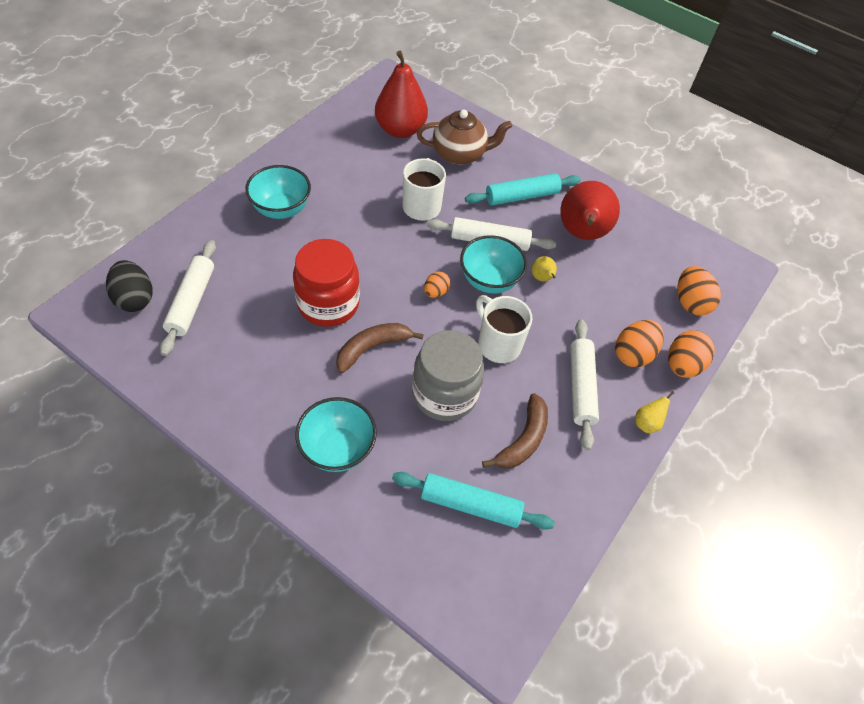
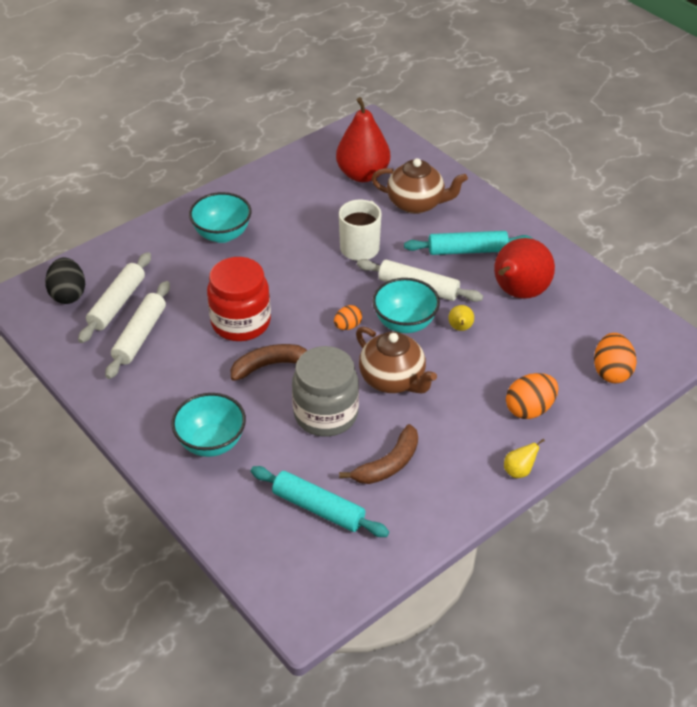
camera: 20 degrees right, 10 degrees down
(497, 344) = (393, 380): white mug -> brown teapot
(581, 387) = (463, 429): white rolling pin -> white rolling pin (140, 336)
(682, 365) = (578, 427): orange egg -> none

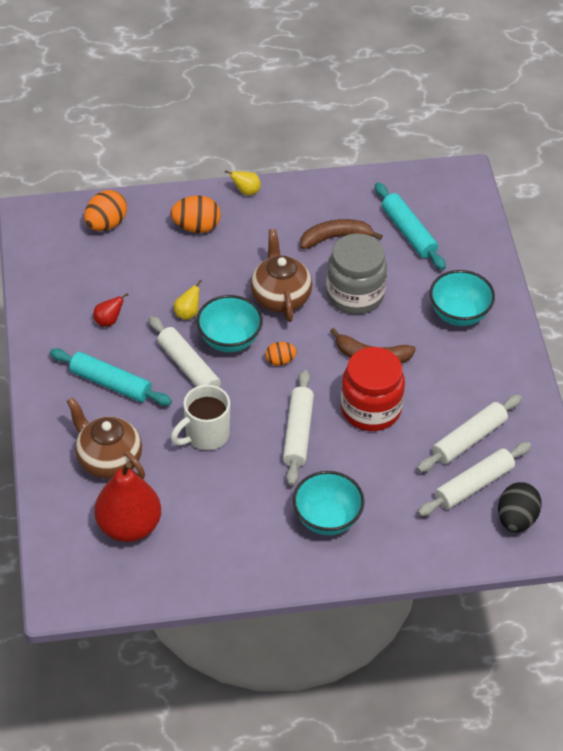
camera: 150 degrees left, 5 degrees up
(288, 280) = (298, 433): none -> white rolling pin
(518, 293) = (108, 321): red pear -> red pear, size x0.42

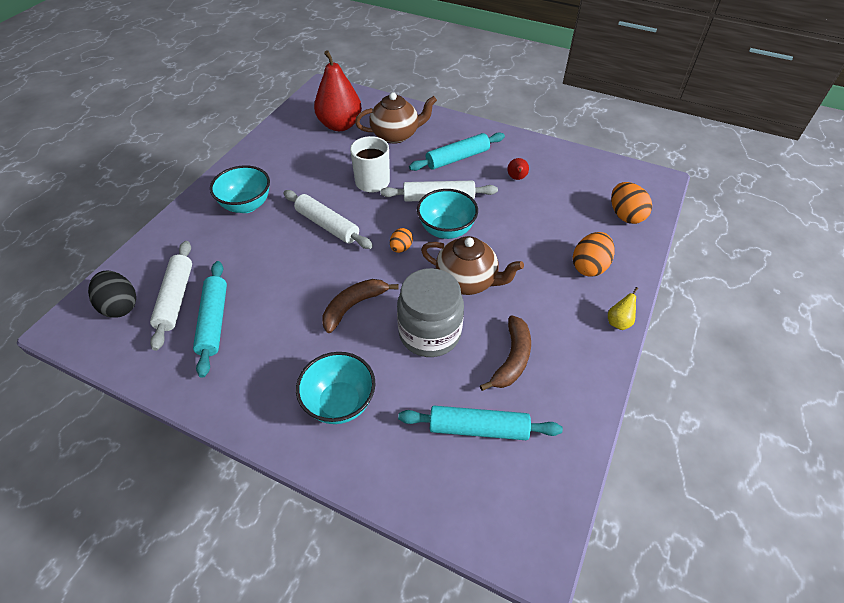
camera: 125 degrees right, 0 degrees up
(187, 313) = (492, 219): yellow pear -> none
(371, 409) = (305, 276): red jar -> none
(469, 439) = (214, 321): white rolling pin -> turquoise rolling pin

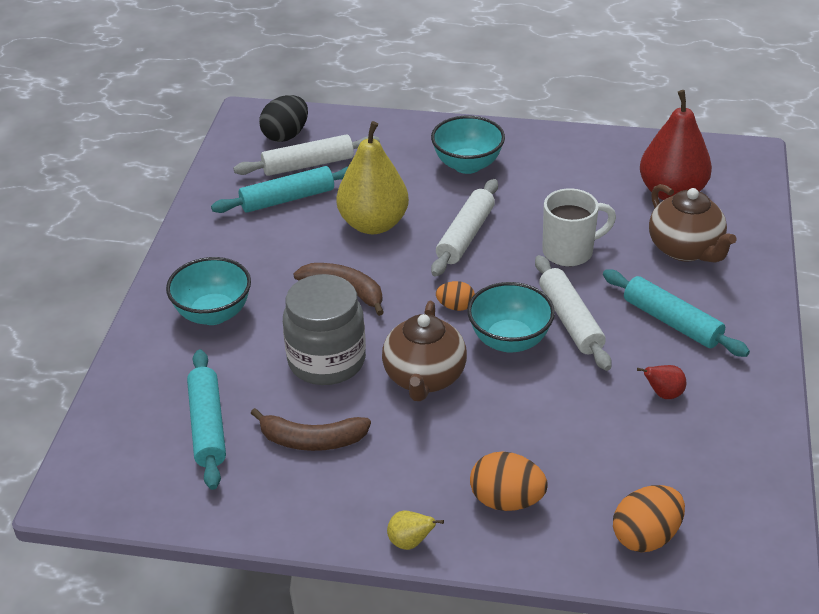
camera: 75 degrees right, 10 degrees down
(283, 272) = (373, 224): none -> yellow pear

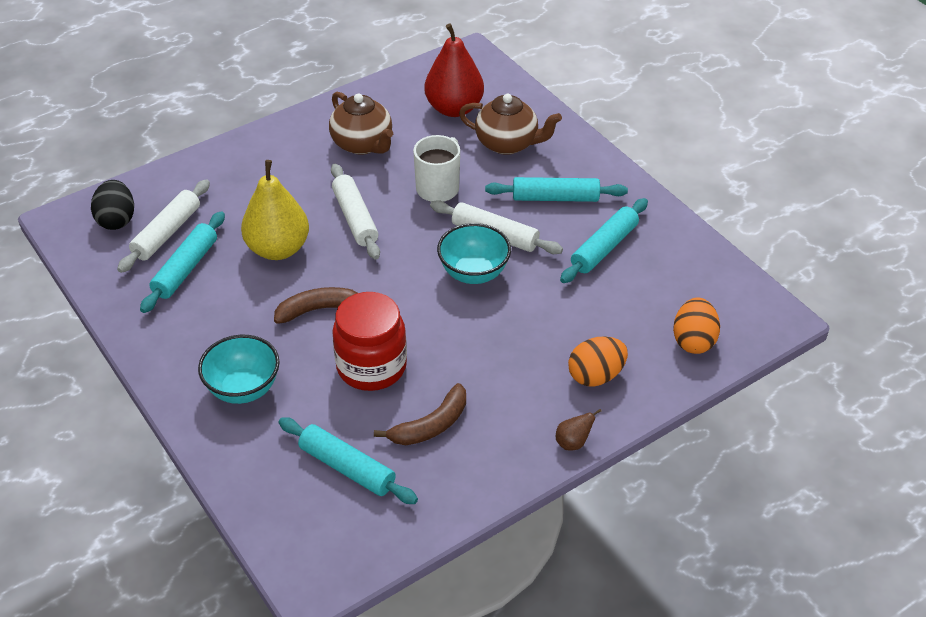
camera: 45 degrees left, 5 degrees up
(326, 361) = (371, 367): grey jar -> red jar
(410, 542) = (573, 443): yellow pear -> brown pear
(424, 378) = (451, 334): brown teapot -> brown teapot (363, 144)
(455, 306) = (411, 272): orange egg -> none
(467, 165) = (291, 165): turquoise bowl -> none
(663, 394) = (604, 248): red pear -> turquoise rolling pin

